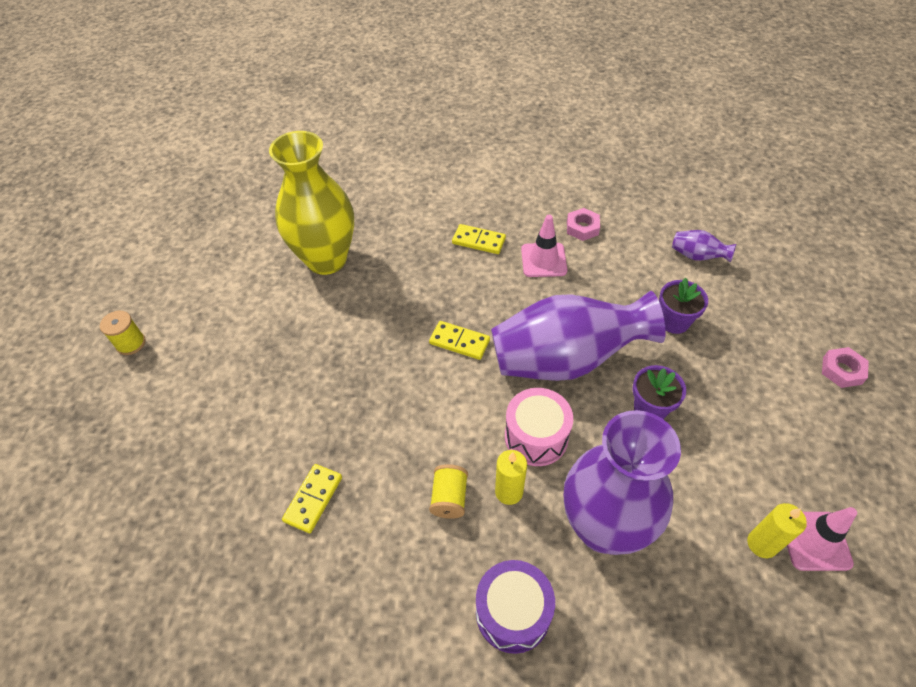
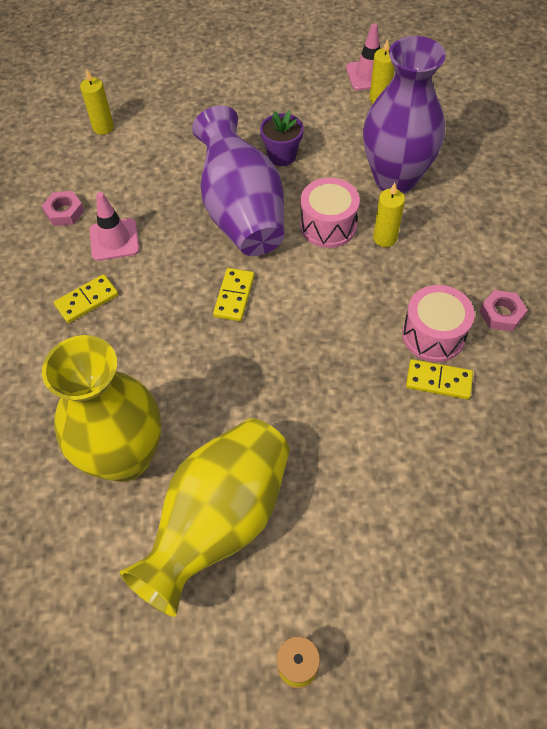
camera: 100 degrees left, 5 degrees up
(252, 310) = (219, 522): none -> yellow vase
(367, 509) = (433, 335): none -> pink drum
(449, 498) = (403, 277): yellow spool -> none
(478, 241) = (87, 300): yellow domino -> yellow domino turned 45 degrees clockwise
(512, 613) = (480, 225): purple drum -> none
(674, 321) = (186, 142): purple flower pot -> none
(697, 256) = (103, 127): purple vase -> yellow candle
(842, 370) = (222, 52): pink nut -> pink nut (501, 314)

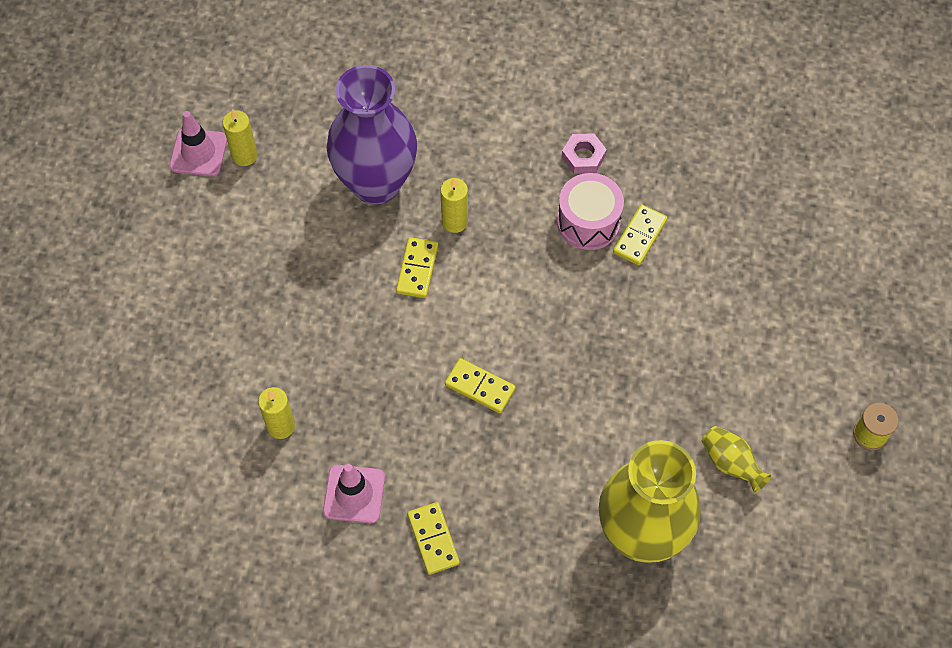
camera: 75 degrees left, 5 degrees up
(64, 212) = (287, 544): pink nut -> none
(103, 127) = (155, 473): yellow candle -> yellow candle (281, 426)
(219, 522) = (730, 463): yellow vase -> yellow vase, size x0.41
(241, 212) = (365, 349): purple vase -> none
(282, 156) = (293, 284): purple flower pot -> none
(328, 226) = (417, 269): pink drum -> yellow domino

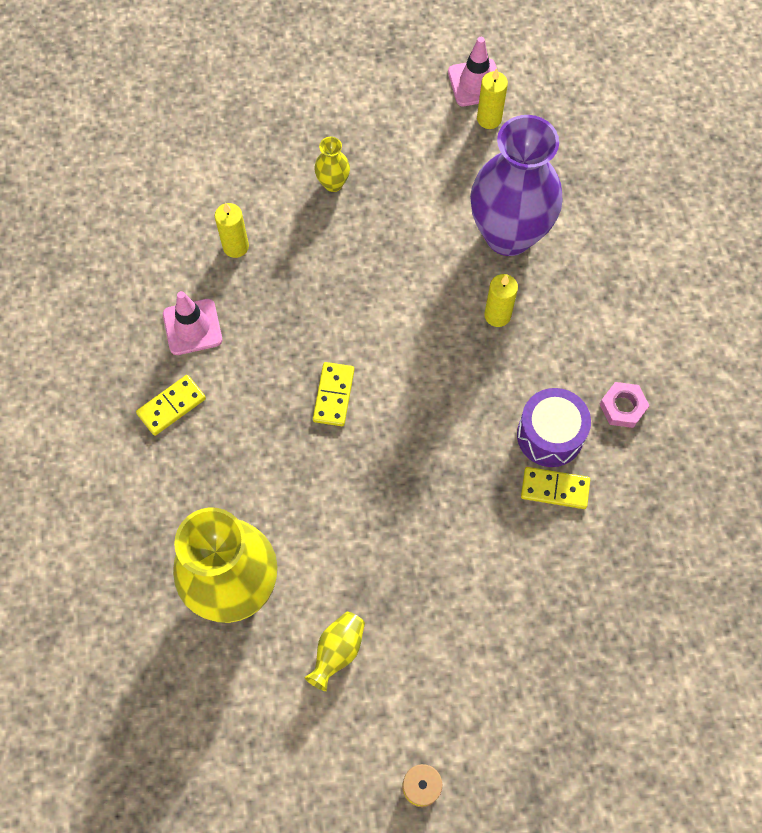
camera: 70 degrees right, 5 degrees up
(250, 314) = (333, 183): none -> yellow vase
(417, 269) = (433, 301): yellow domino -> none
(588, 222) = (550, 435): pink drum -> purple drum

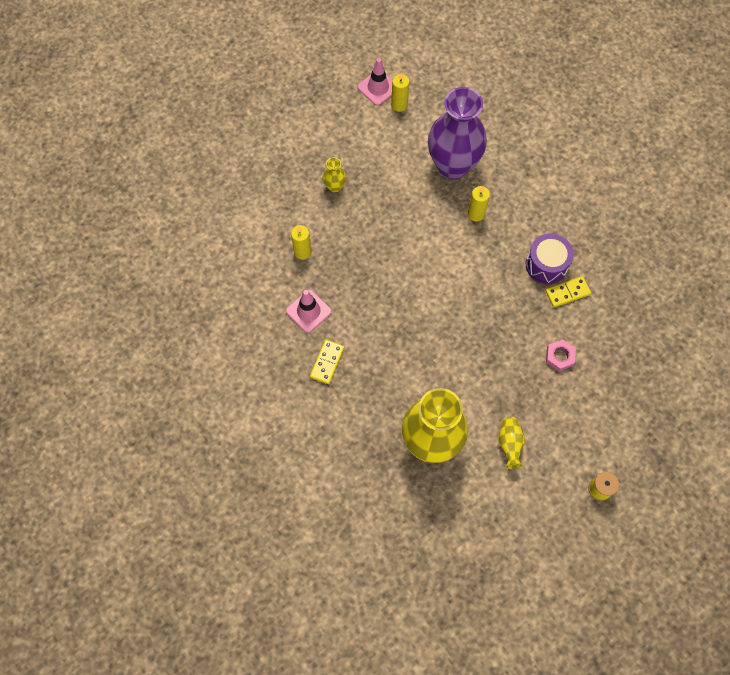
camera: 30 degrees left, 0 degrees up
(333, 395) = (415, 306): yellow domino -> none
(622, 407) = (574, 229): pink nut -> pink nut (559, 356)

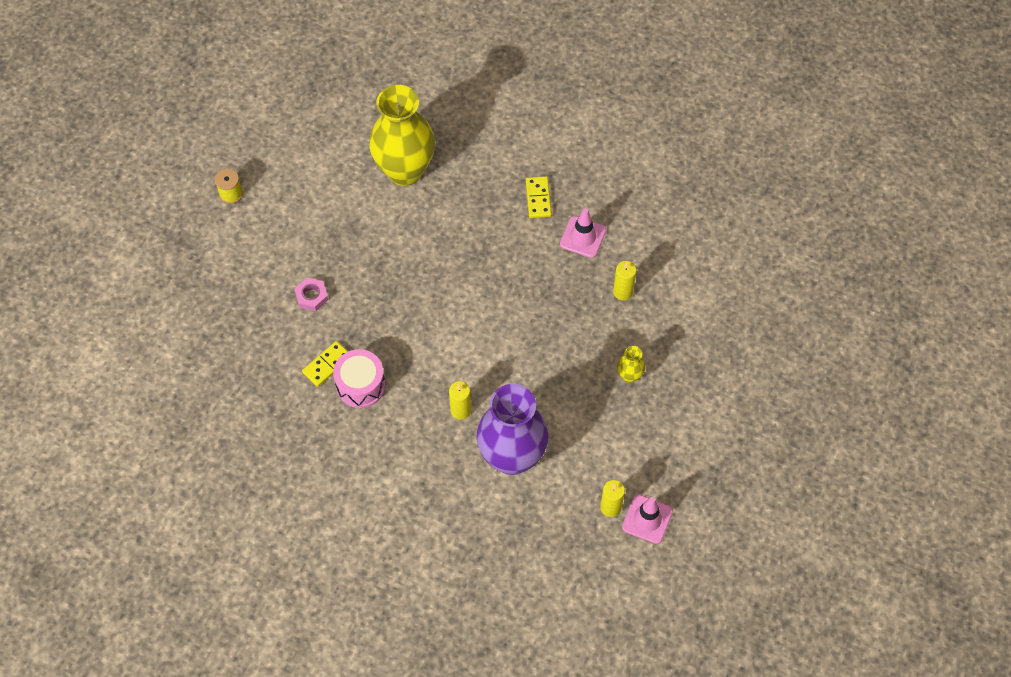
camera: 155 degrees right, 5 degrees down
(509, 444) = (330, 197): yellow vase -> none
(546, 265) = (360, 385): purple drum -> pink drum

